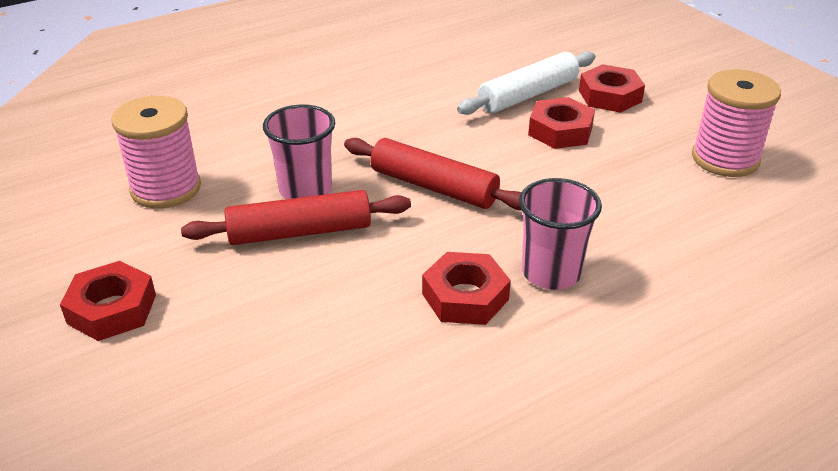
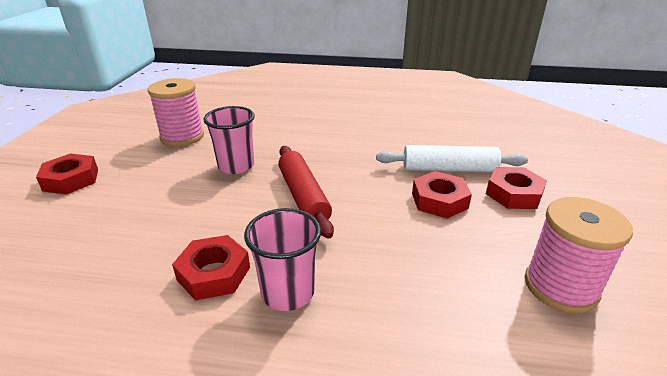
camera: 40 degrees right, 5 degrees down
(300, 232) = (198, 185): red rolling pin -> none

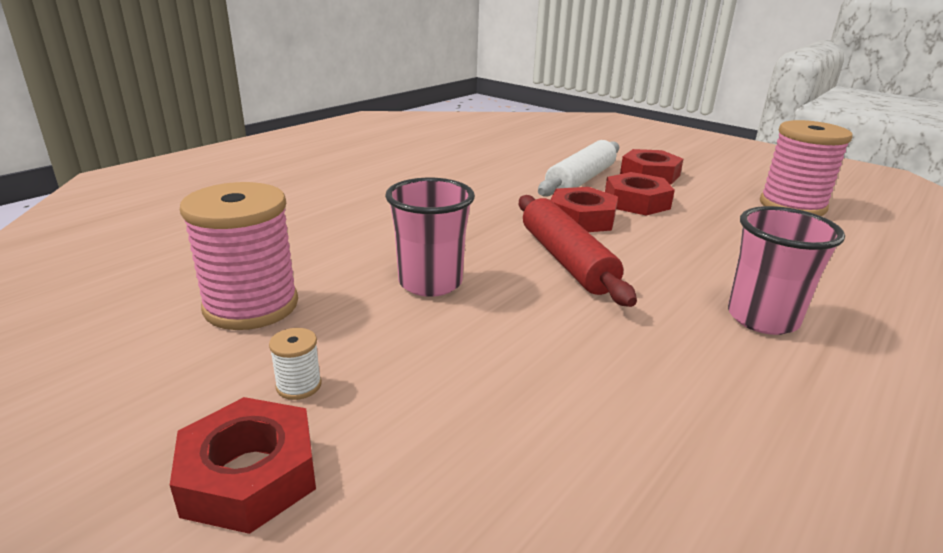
camera: 60 degrees left, 5 degrees down
(128, 168) = (299, 386): none -> white spool
(214, 273) = (705, 359): red nut -> red nut (581, 218)
(303, 196) = (566, 260): red rolling pin -> red rolling pin turned 60 degrees clockwise

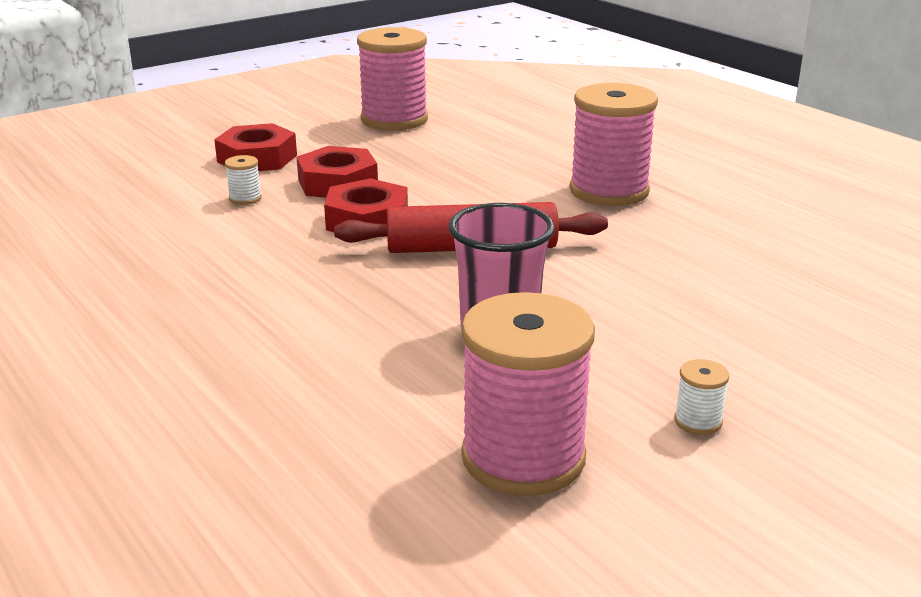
camera: 75 degrees left, 0 degrees up
(249, 475) = (829, 447): red nut -> none
(580, 180) = (245, 199): white rolling pin -> white spool
(762, 318) = (609, 191): pink cup -> pink spool

